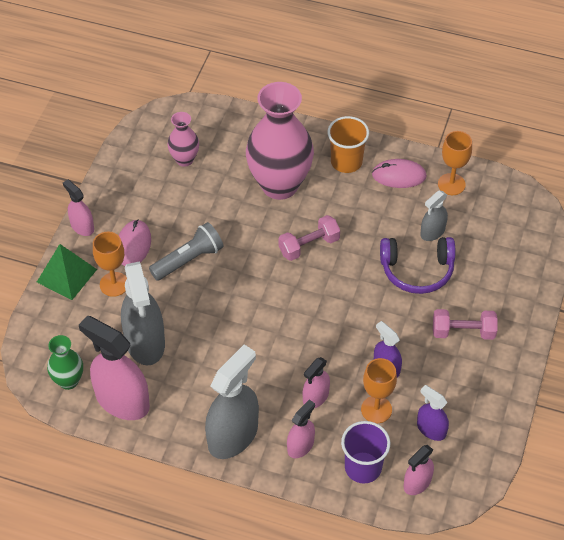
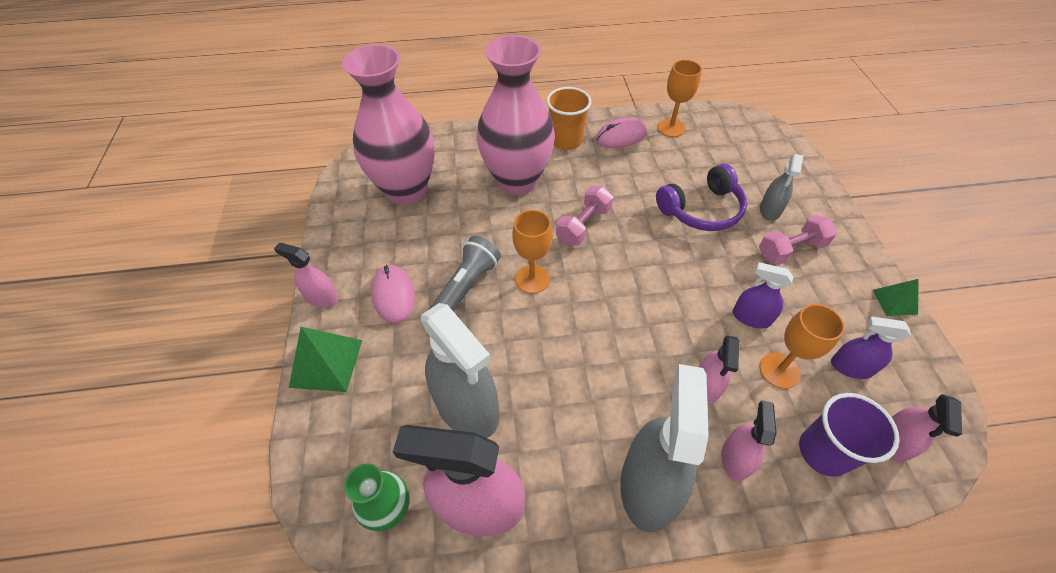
camera: 25 degrees left, 0 degrees up
(114, 284) = (392, 350): orange goblet -> orange goblet (532, 279)
(184, 159) = (406, 190): pink vase -> pink vase, size x2.08
(432, 232) = (687, 171): grey spray bottle -> grey spray bottle (770, 210)
(510, 402) = (894, 302): none -> green pyramid

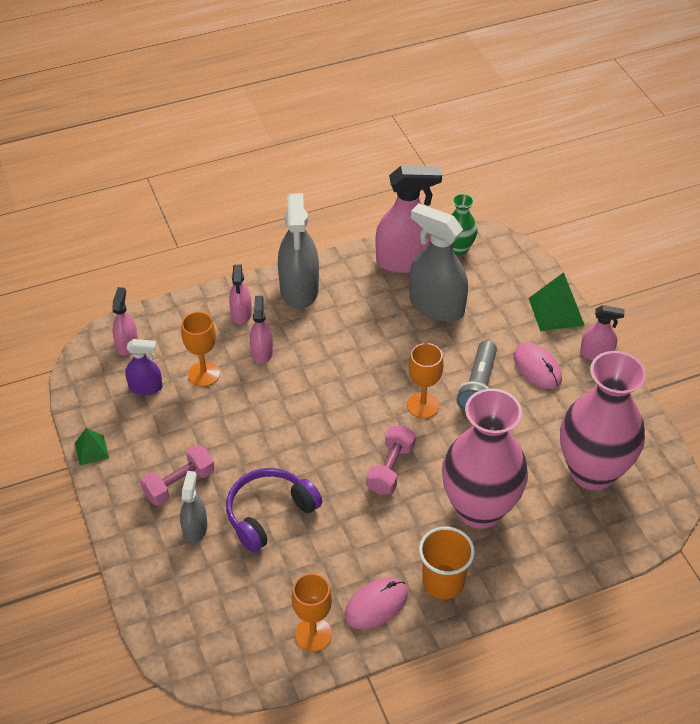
camera: 165 degrees right, 5 degrees down
(751, 317) = (223, 410): purple spray bottle -> none
(823, 452) = (179, 329): purple cup -> none

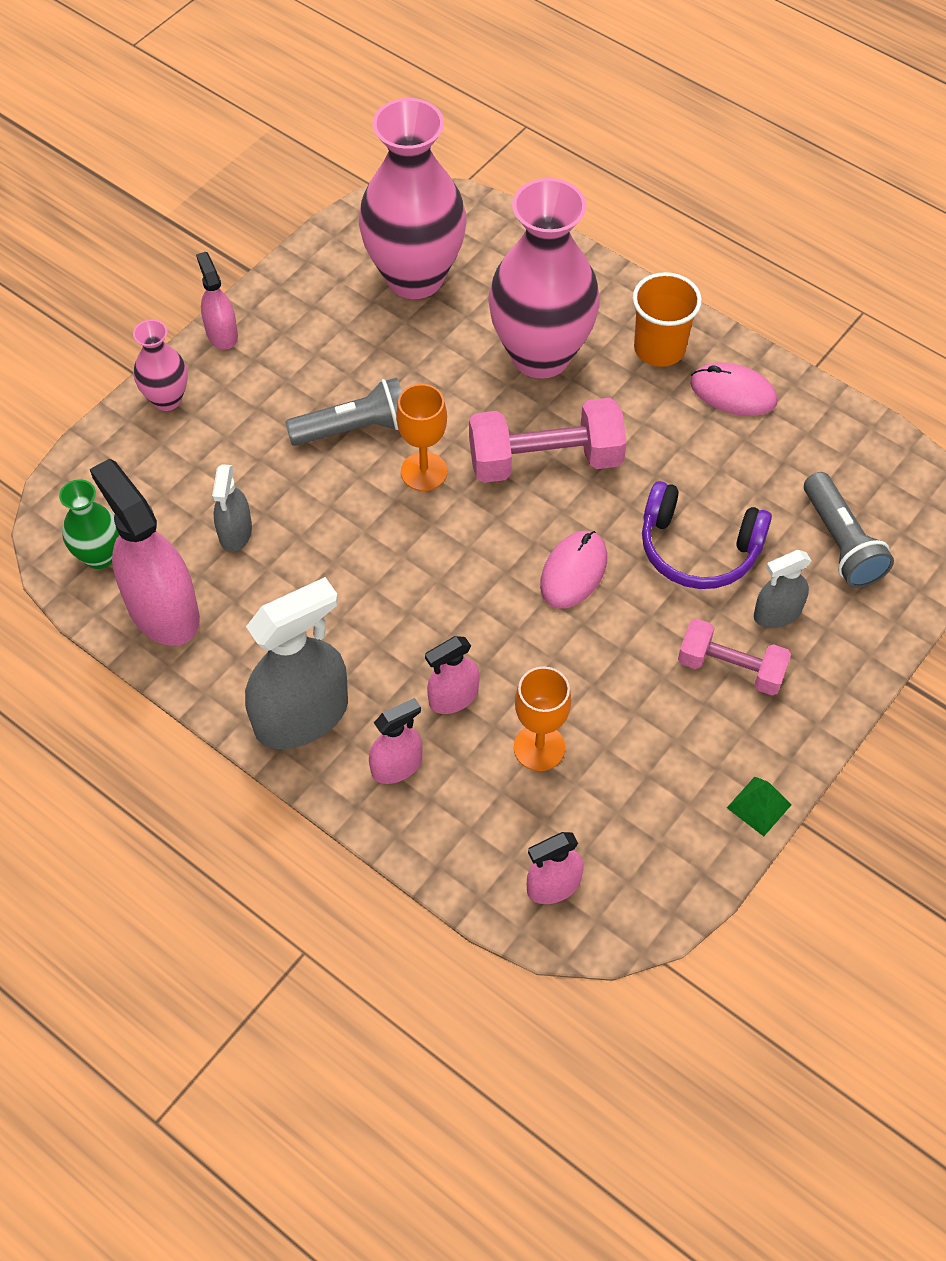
camera: 120 degrees left, 10 degrees up
(145, 387) = (612, 807): purple spray bottle -> none
(215, 595) = (841, 543): none -> grey flashlight
(313, 634) = (811, 430): orange goblet -> none
(391, 469) = (545, 460): pink dumbbell -> pink dumbbell, size x1.54
(436, 306) = (235, 532): grey spray bottle -> grey spray bottle, size x0.53
(537, 368) = (283, 382): pink mouse -> pink mouse (573, 571)
(556, 311) = (167, 399): green pyramid -> pink vase

